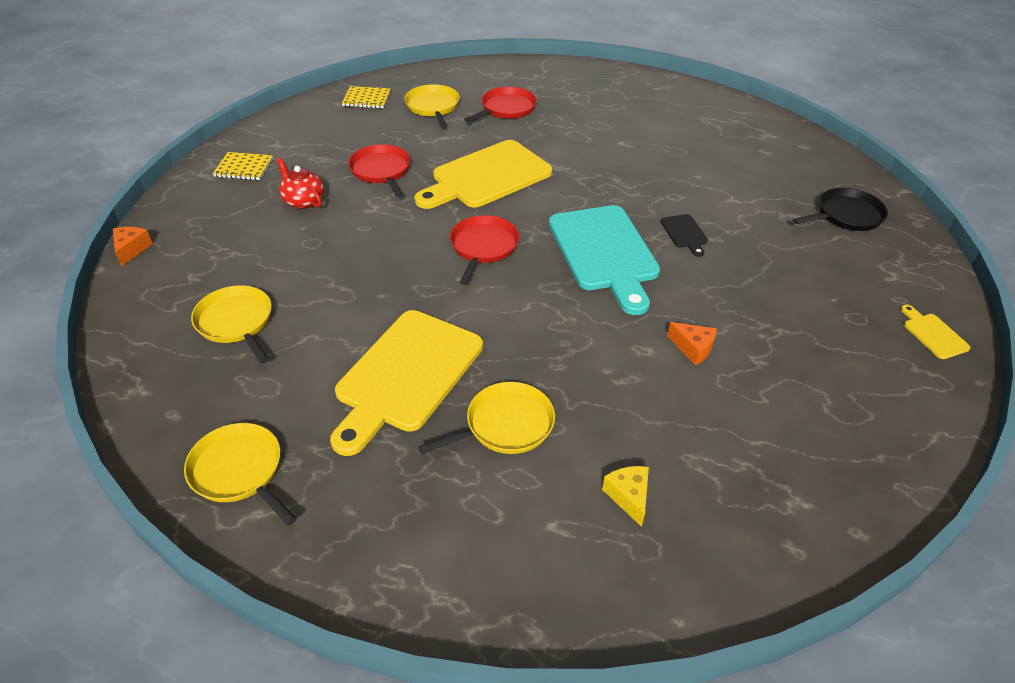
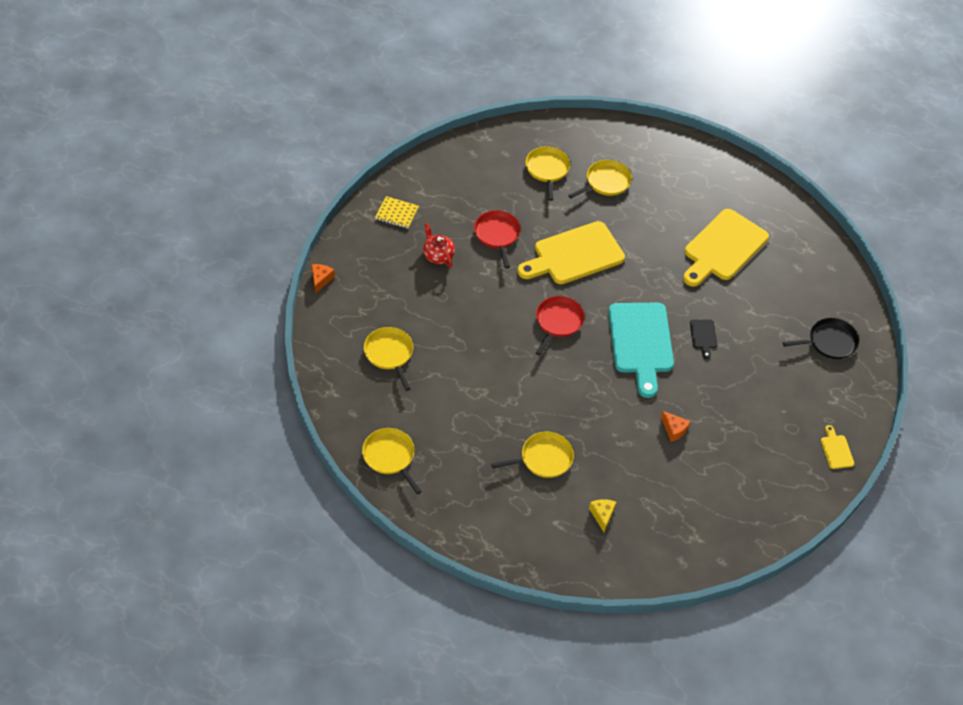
camera: 10 degrees right, 10 degrees up
(366, 99) = (495, 151): yellow notebook -> none
(406, 375) = (490, 413): yellow cutting board -> yellow cutting board (723, 248)
(506, 109) = (605, 182): red pan -> yellow pan

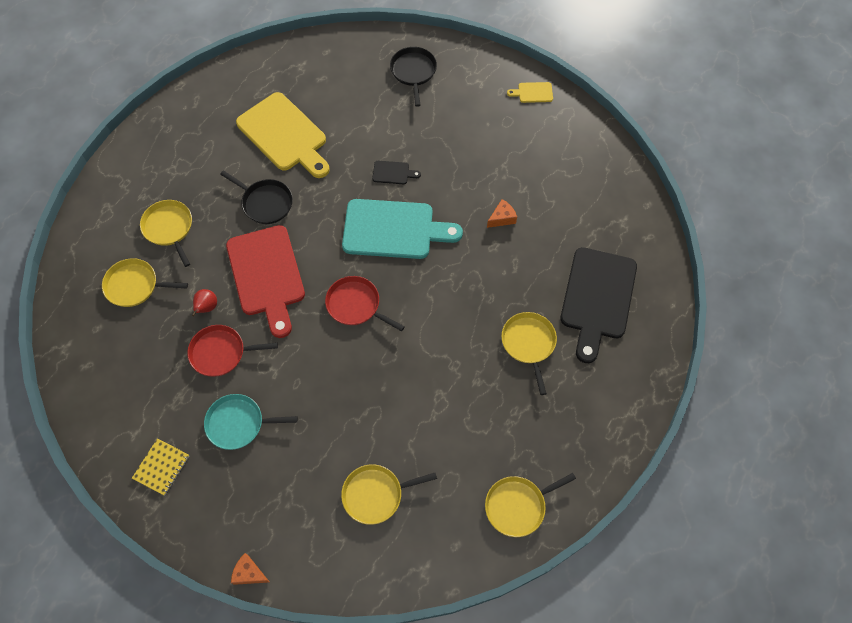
camera: 80 degrees left, 10 degrees up
(438, 255) = (238, 423): red teapot -> turquoise pan
(536, 219) = (207, 307): none -> red pear
(574, 255) = (266, 275): yellow cutting board -> red cutting board
(602, 515) = (597, 298): yellow cheese -> black cutting board
(646, 244) = (265, 203): none -> black pan

